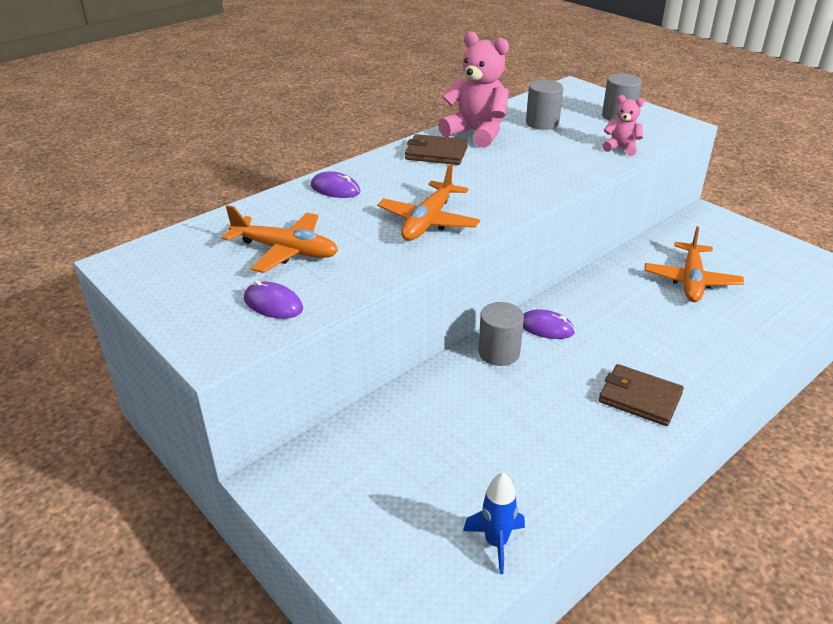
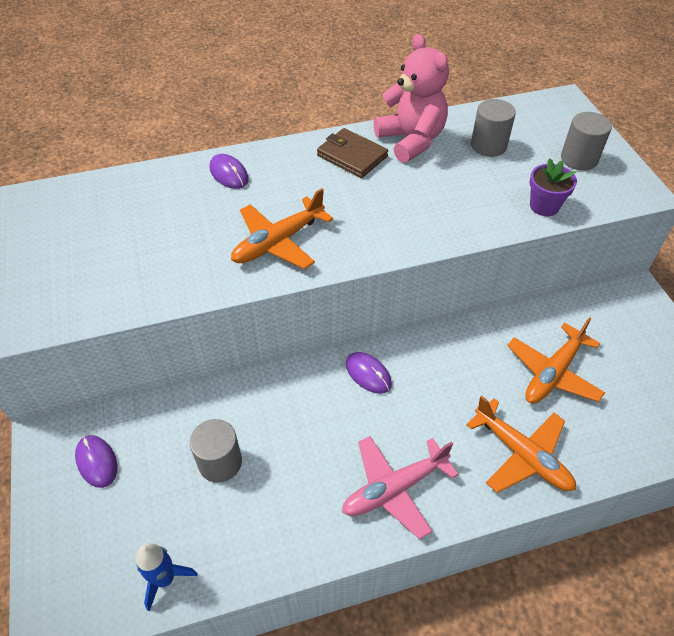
camera: 25 degrees right, 15 degrees up
(273, 304) = (83, 293): purple mouse -> purple mouse (96, 462)
(285, 251) = (135, 235): orange plane -> orange plane (522, 455)
(499, 352) = (306, 385): grey cylinder -> grey cylinder (220, 462)
(621, 148) = (544, 206): pink teddy bear -> purple flower pot
(639, 398) = (394, 489): brown wallet -> pink plane

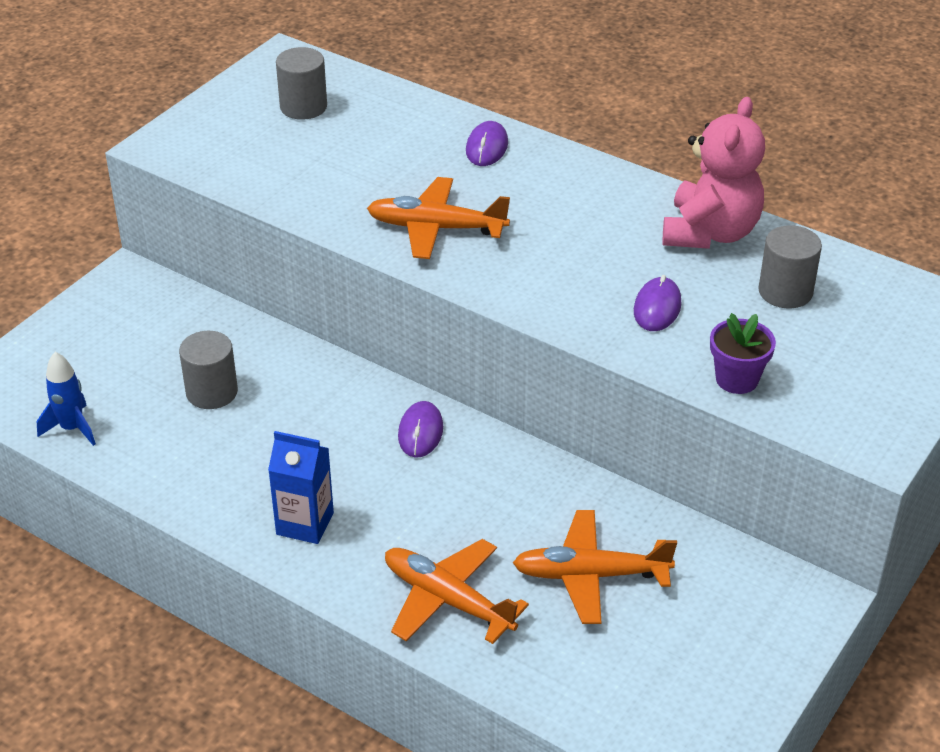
camera: 50 degrees right, 10 degrees down
(96, 462) = (135, 319): purple mouse -> purple mouse (657, 307)
(352, 156) = (624, 207): brown wallet -> none
(394, 489) = (305, 523): pink plane -> blue carton
(522, 455) = (447, 600): orange plane -> orange plane turned 120 degrees clockwise
(579, 159) = (865, 371): grey cylinder -> grey cylinder (303, 107)

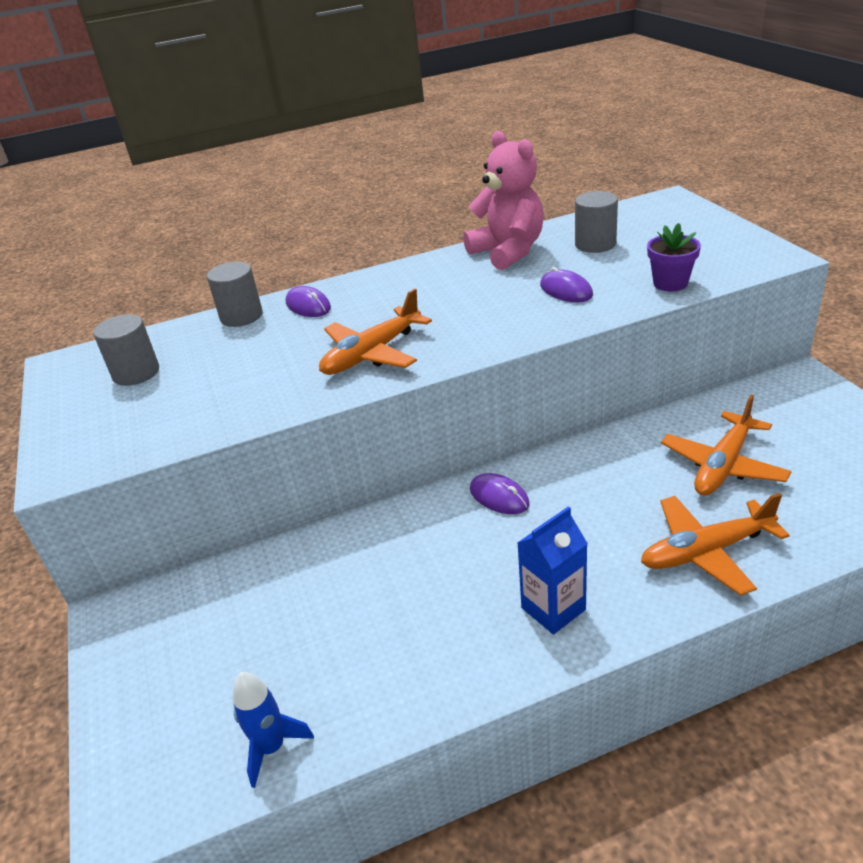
camera: 50 degrees left, 5 degrees down
(212, 392) = (329, 610): grey cylinder -> grey cylinder (241, 316)

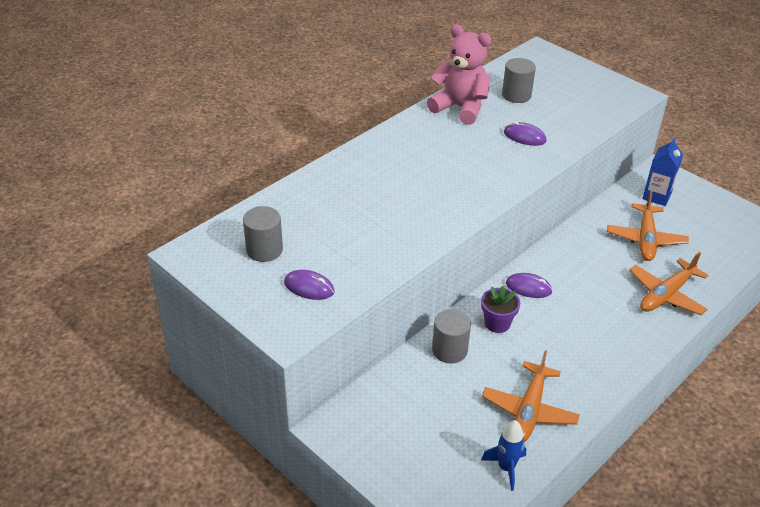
camera: 30 degrees left, 5 degrees up
(241, 316) = (302, 189): grey cylinder -> grey cylinder (449, 350)
(308, 306) = (348, 173): purple mouse -> purple mouse (309, 287)
(372, 354) = (432, 205): orange plane -> orange plane (529, 410)
(553, 609) = (606, 348): blue carton -> blue carton (656, 196)
(670, 283) = (586, 123): purple flower pot -> purple flower pot (497, 323)

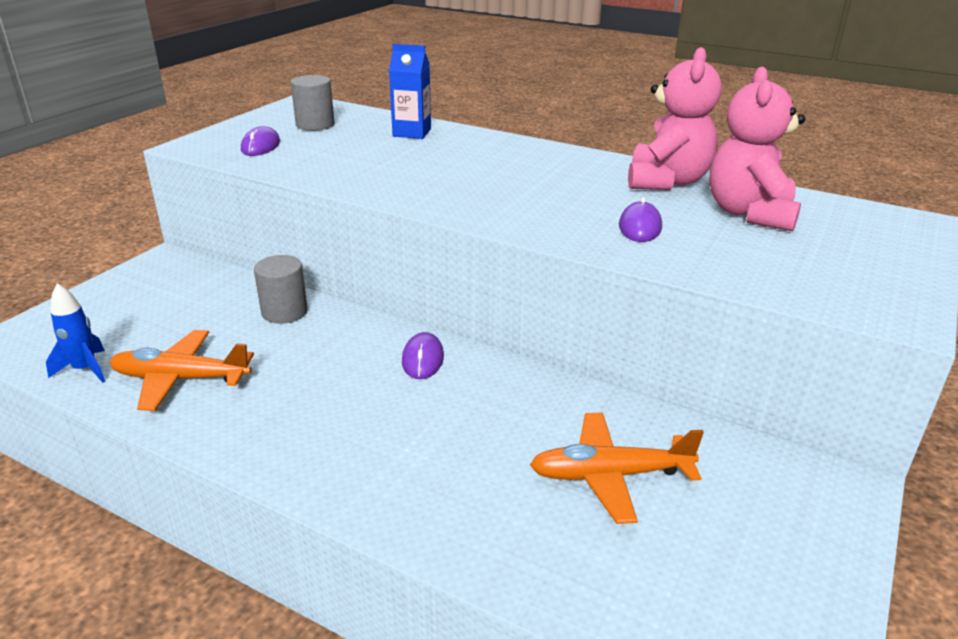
camera: 75 degrees right, 10 degrees down
(497, 323) = (341, 340): purple flower pot -> none
(516, 95) = (749, 213): grey cylinder -> pink teddy bear
(656, 196) = (758, 486): blue carton -> blue carton (412, 132)
(666, 295) = (463, 508): orange plane -> none

